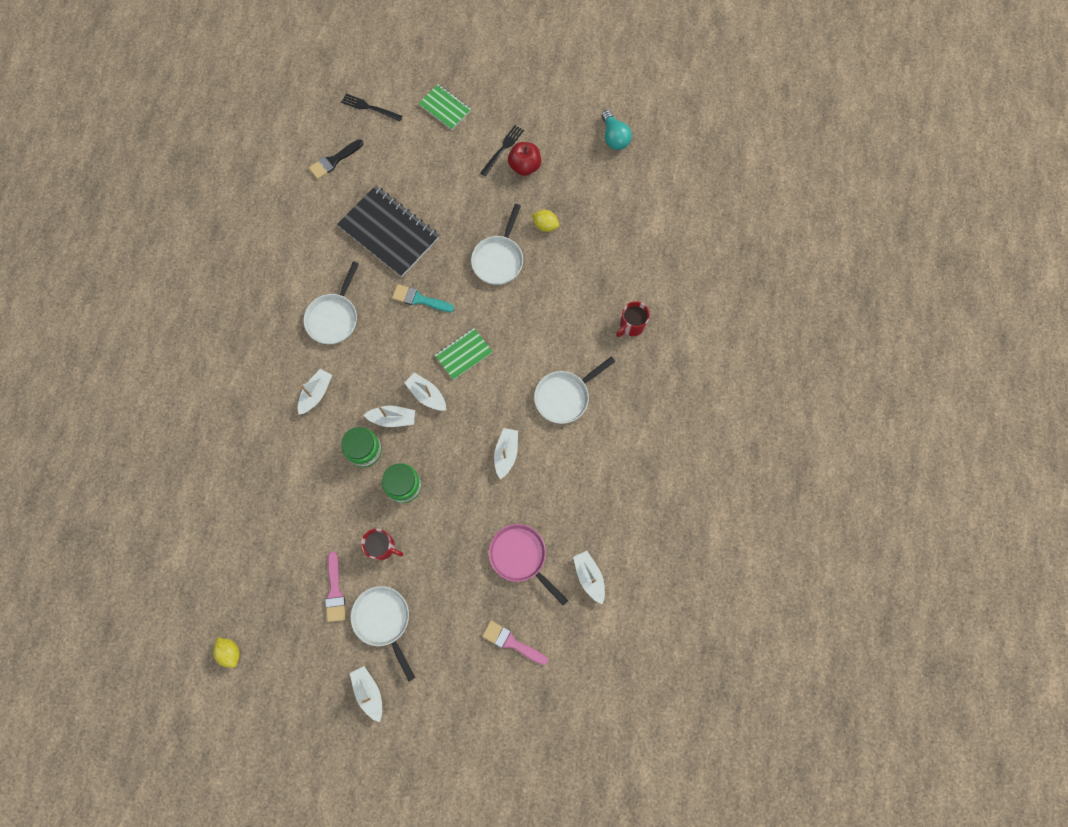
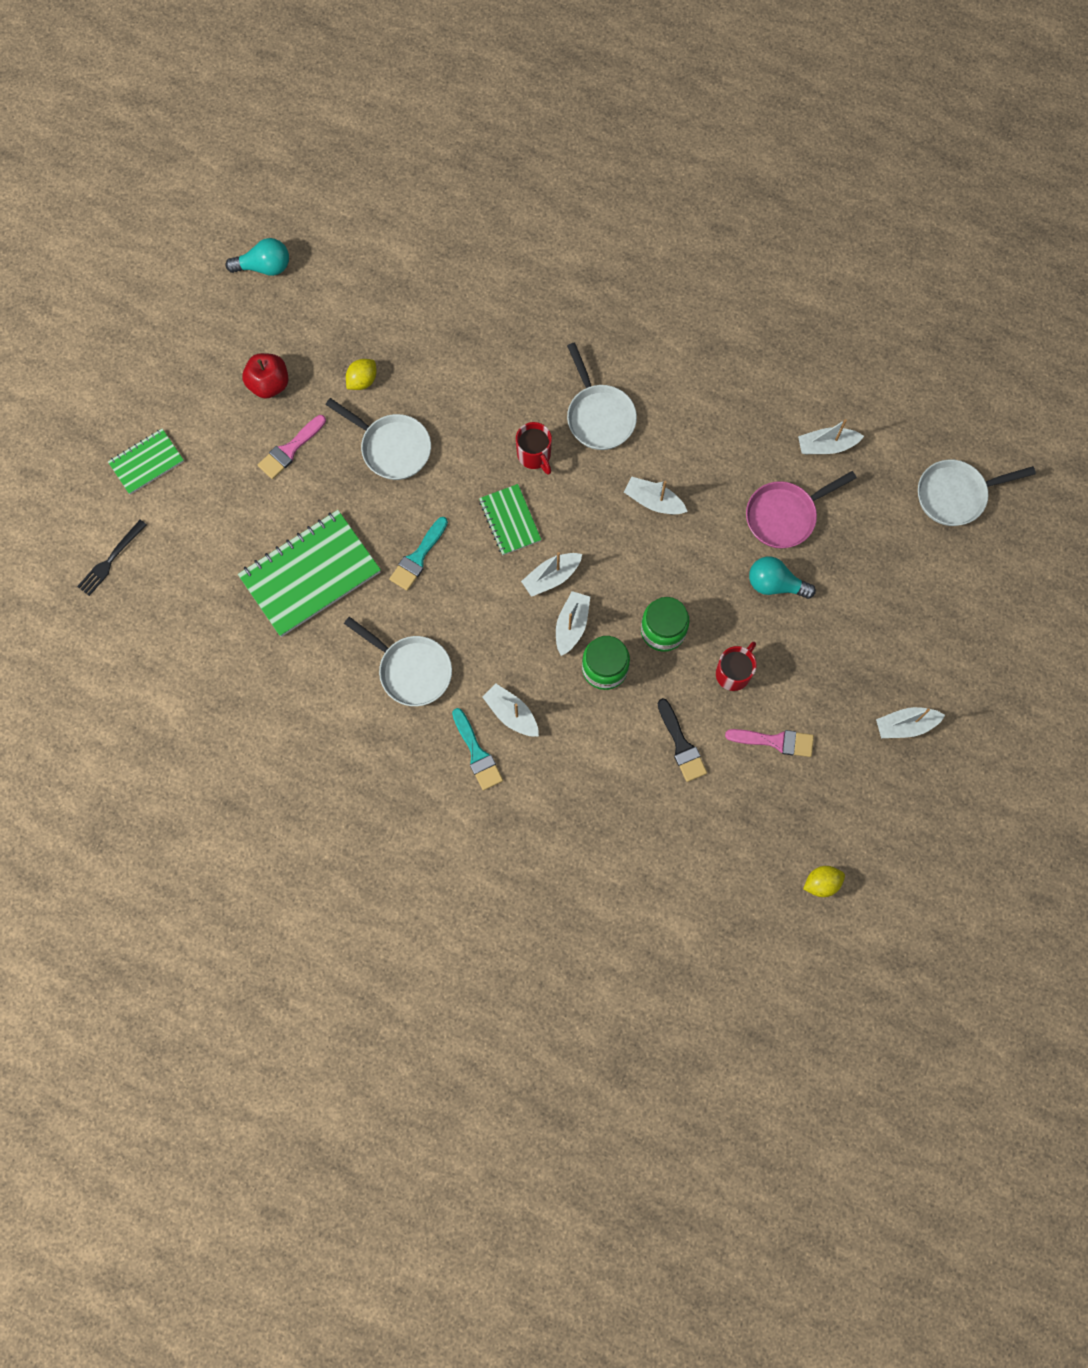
camera: 75 degrees left, 0 degrees up
(282, 378) = (477, 753): none -> turquoise brush
(334, 160) = (177, 623): black brush -> black brush (681, 745)
(383, 620) = (824, 690): white pan -> white pan (956, 495)
(389, 232) = (310, 574): black notebook -> green notebook
(461, 562) = (775, 584): none -> turquoise light bulb
(503, 149) = (234, 404): black fork -> none
(511, 642) = (883, 550): pink brush -> pink brush (290, 449)
(631, 325) = (529, 316): red mug -> red mug (534, 455)

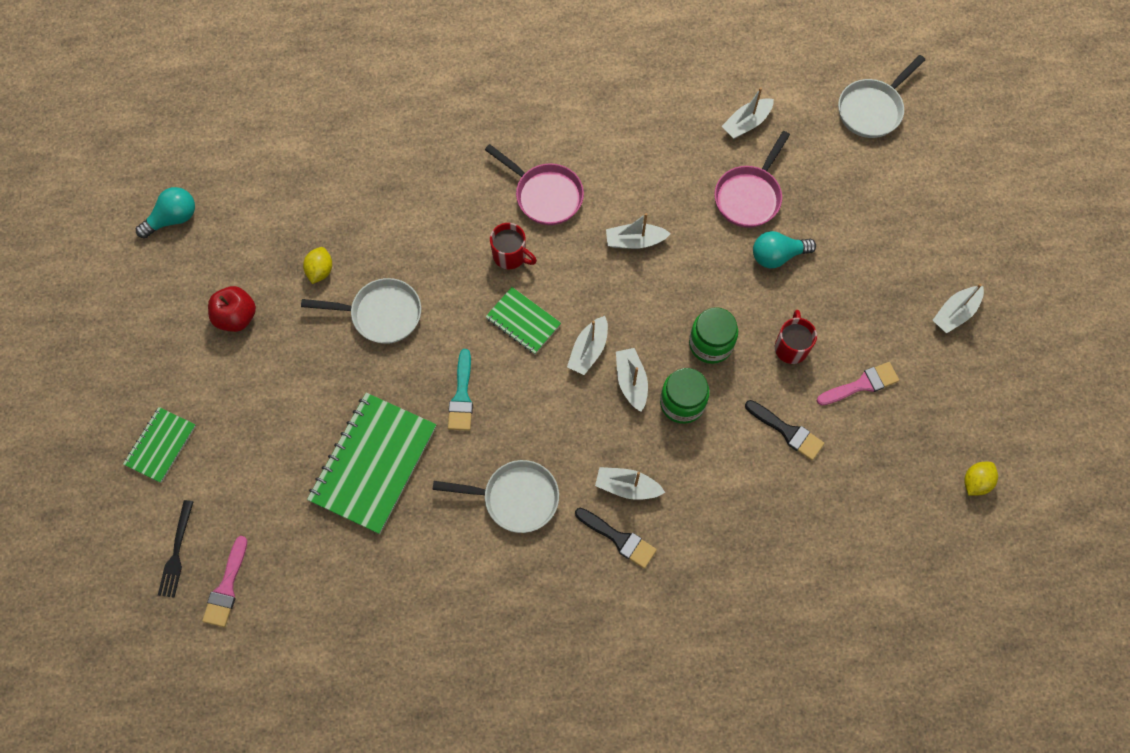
camera: 30 degrees left, 5 degrees down
(290, 449) = (289, 363): pink brush -> pink brush (226, 587)
(477, 753) = (618, 539): turquoise brush -> black brush
(599, 416) = (545, 195): white pan -> pink pan

